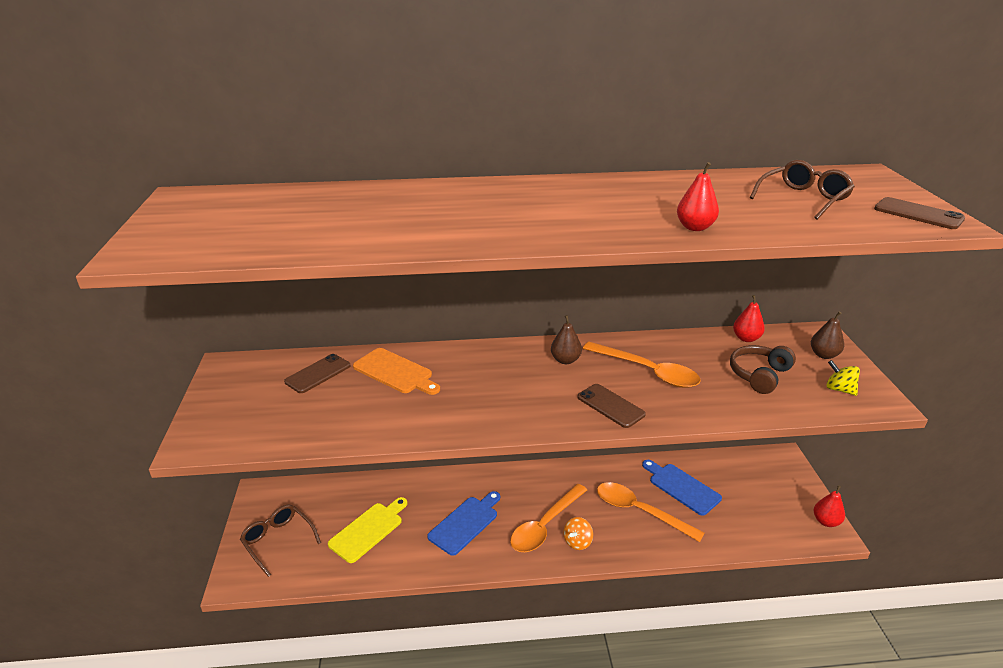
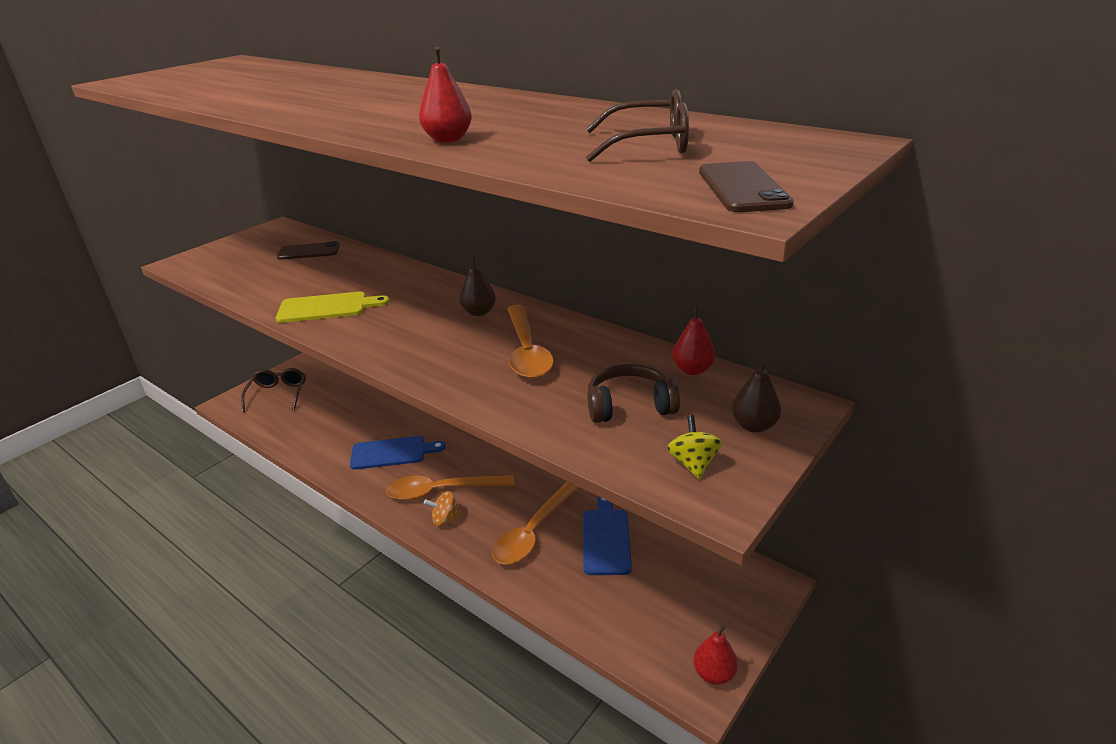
camera: 45 degrees right, 0 degrees up
(368, 530) = (331, 419): yellow cutting board -> yellow cutting board (327, 307)
(395, 372) = (351, 269): orange cutting board -> none
(610, 406) = (438, 360): brown phone -> none
(640, 511) = (533, 531): orange spoon -> orange spoon turned 135 degrees counterclockwise

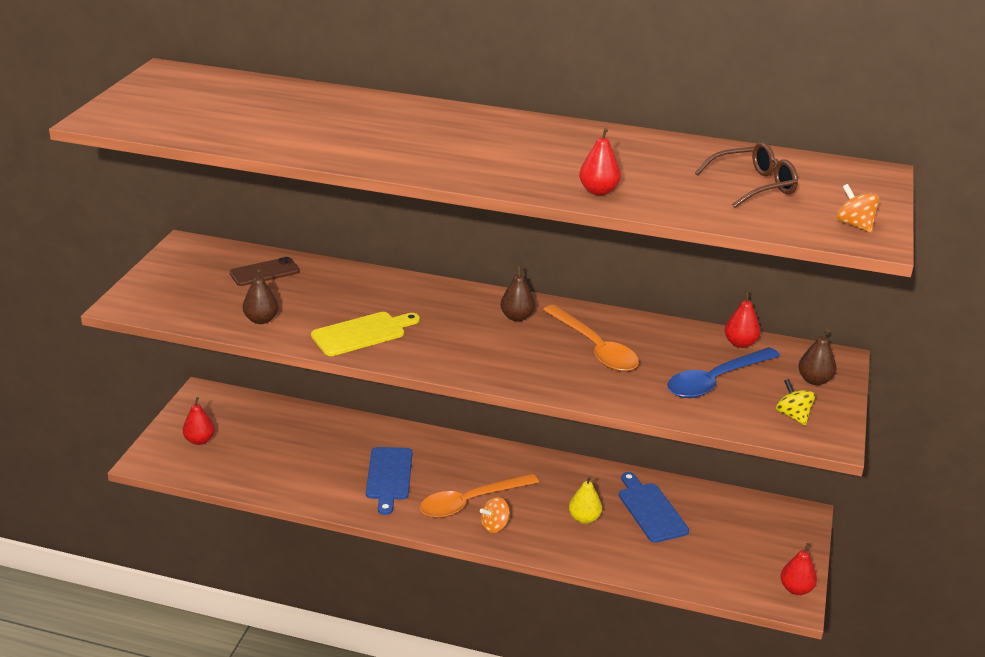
camera: 25 degrees left, 0 degrees up
(261, 286) = (261, 320): none -> brown pear
(278, 394) = (199, 440): brown glasses -> red pear
(392, 452) = (389, 476): blue cutting board -> blue cutting board turned 120 degrees clockwise
(533, 531) = (584, 518): orange spoon -> yellow pear
(629, 406) = (715, 381): brown headphones -> blue spoon
(742, 188) = (854, 225): brown phone -> orange spinning top

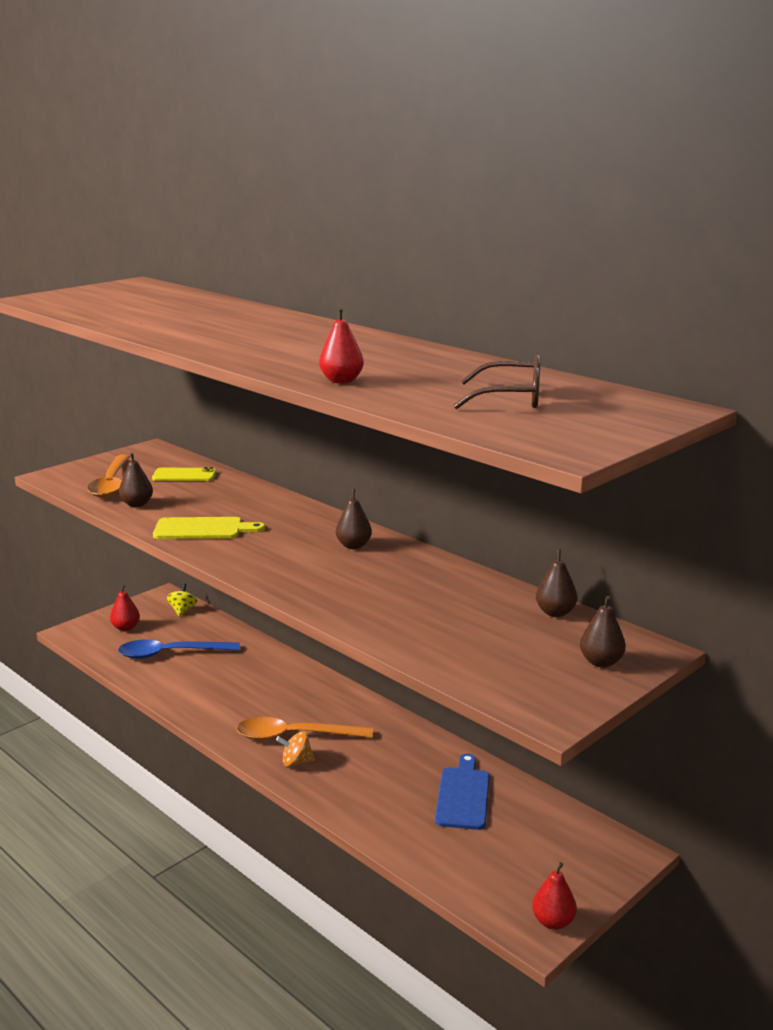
camera: 30 degrees right, 10 degrees down
(264, 272) = (184, 475): brown phone -> yellow phone
(389, 476) = (245, 695): blue cutting board -> none
(584, 518) = (387, 782): yellow pear -> none
(594, 348) = (396, 583): orange spoon -> orange spoon (111, 483)
(715, 381) = (486, 636): blue spoon -> blue spoon (171, 654)
(740, 343) = (555, 613): red pear -> brown pear
(793, 415) = (535, 686): yellow spinning top -> yellow spinning top (182, 610)
(854, 225) = (570, 438): orange spinning top -> none

